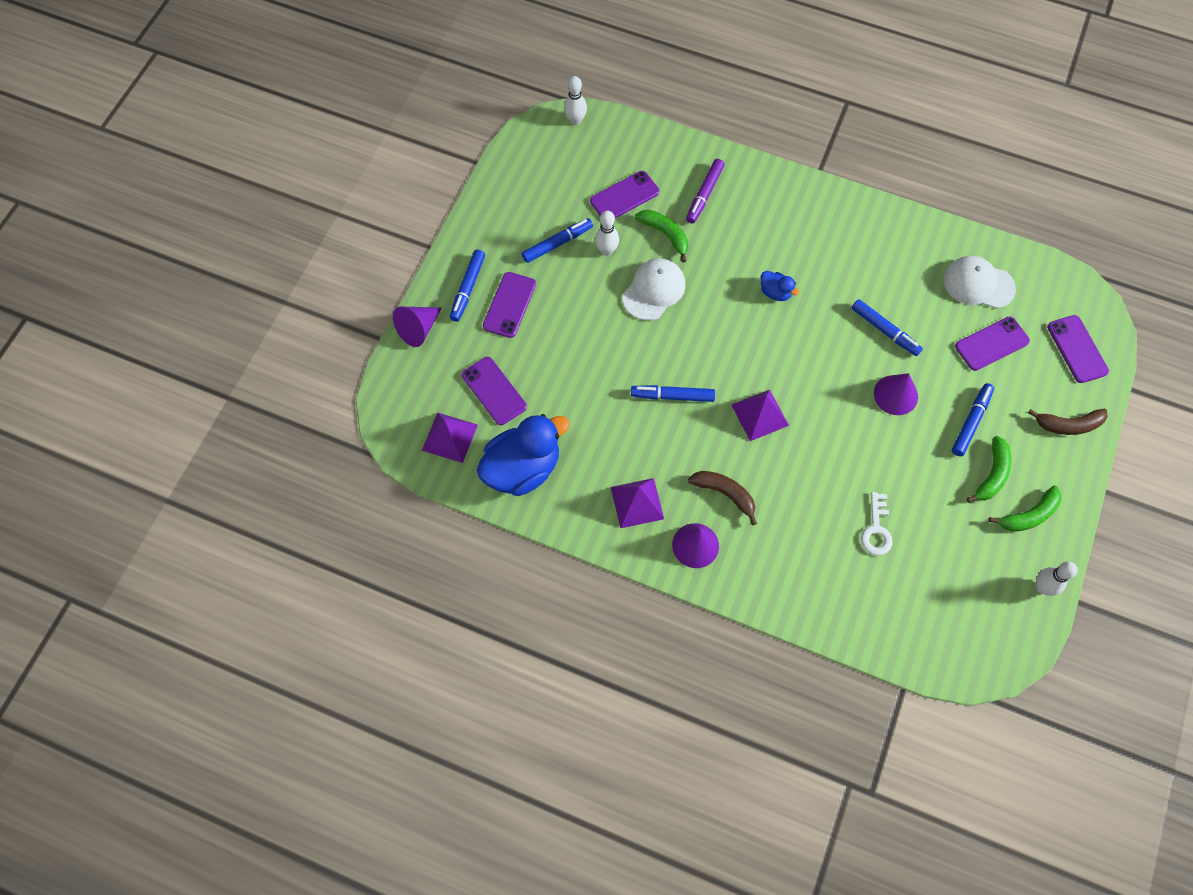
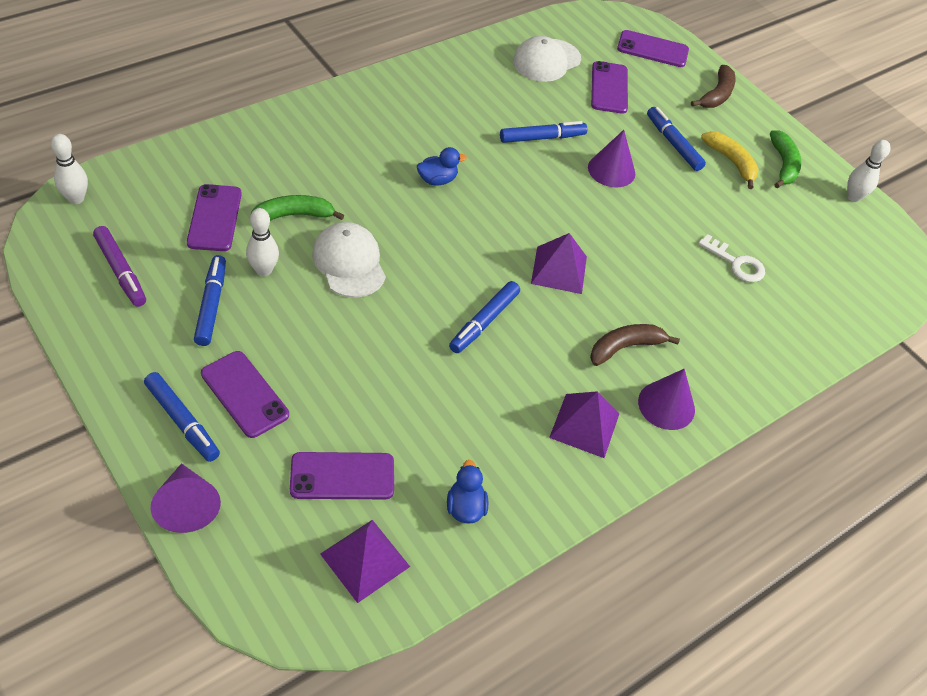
camera: 65 degrees left, 15 degrees down
(523, 468) = (465, 507): blue duck -> blue duck, size x0.45
(704, 194) = (279, 160): purple marker -> purple marker (120, 271)
(992, 474) = (731, 162): green banana -> yellow banana

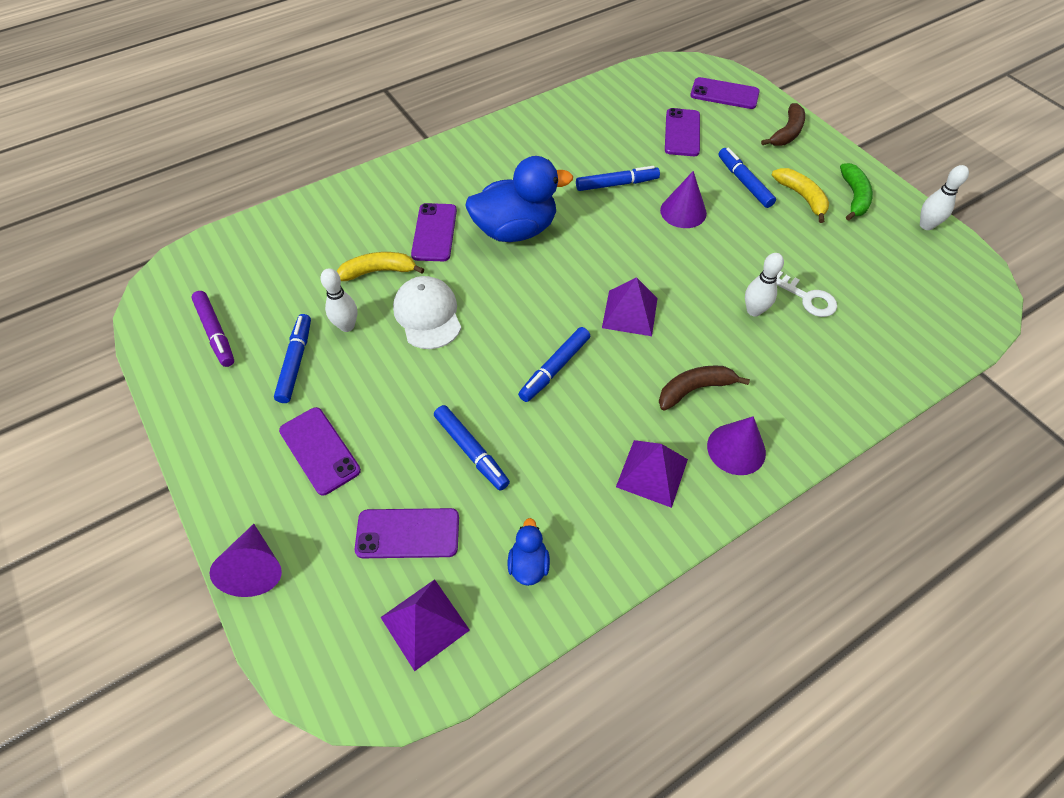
camera: 10 degrees right, 5 degrees up
(76, 198) = (182, 265): white bowling pin -> white bowling pin (754, 311)
(182, 420) = (258, 479): blue marker -> blue marker (471, 450)
(215, 218) = (306, 277): purple phone -> purple phone (434, 232)
(293, 215) = (378, 271): green banana -> yellow banana
(437, 180) = (515, 230): blue duck -> blue duck, size x2.20
(546, 60) = (622, 111): white cap -> none

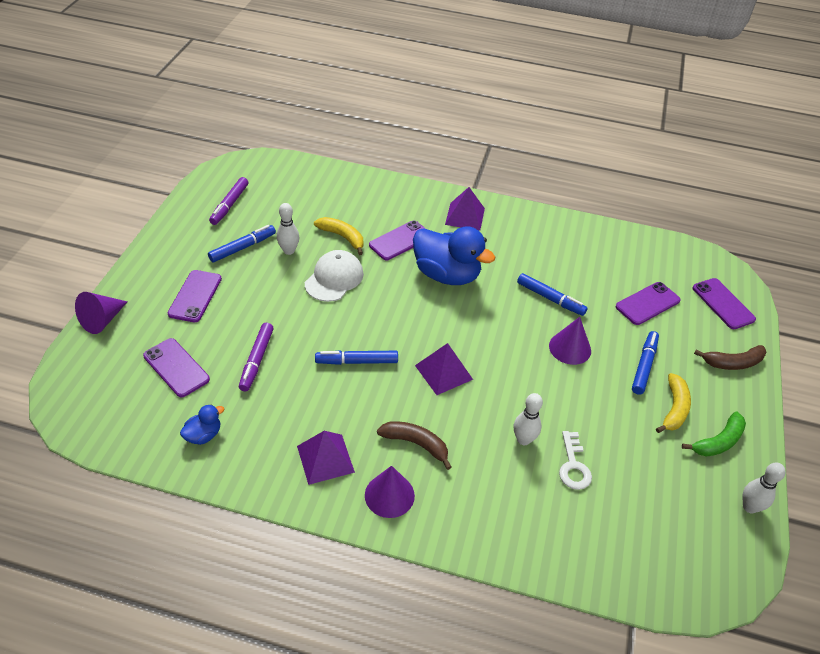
camera: 45 degrees right, 10 degrees down
(424, 623) = (127, 411): purple pyramid -> purple pyramid (465, 216)
(471, 450) = (257, 360): blue marker -> purple marker

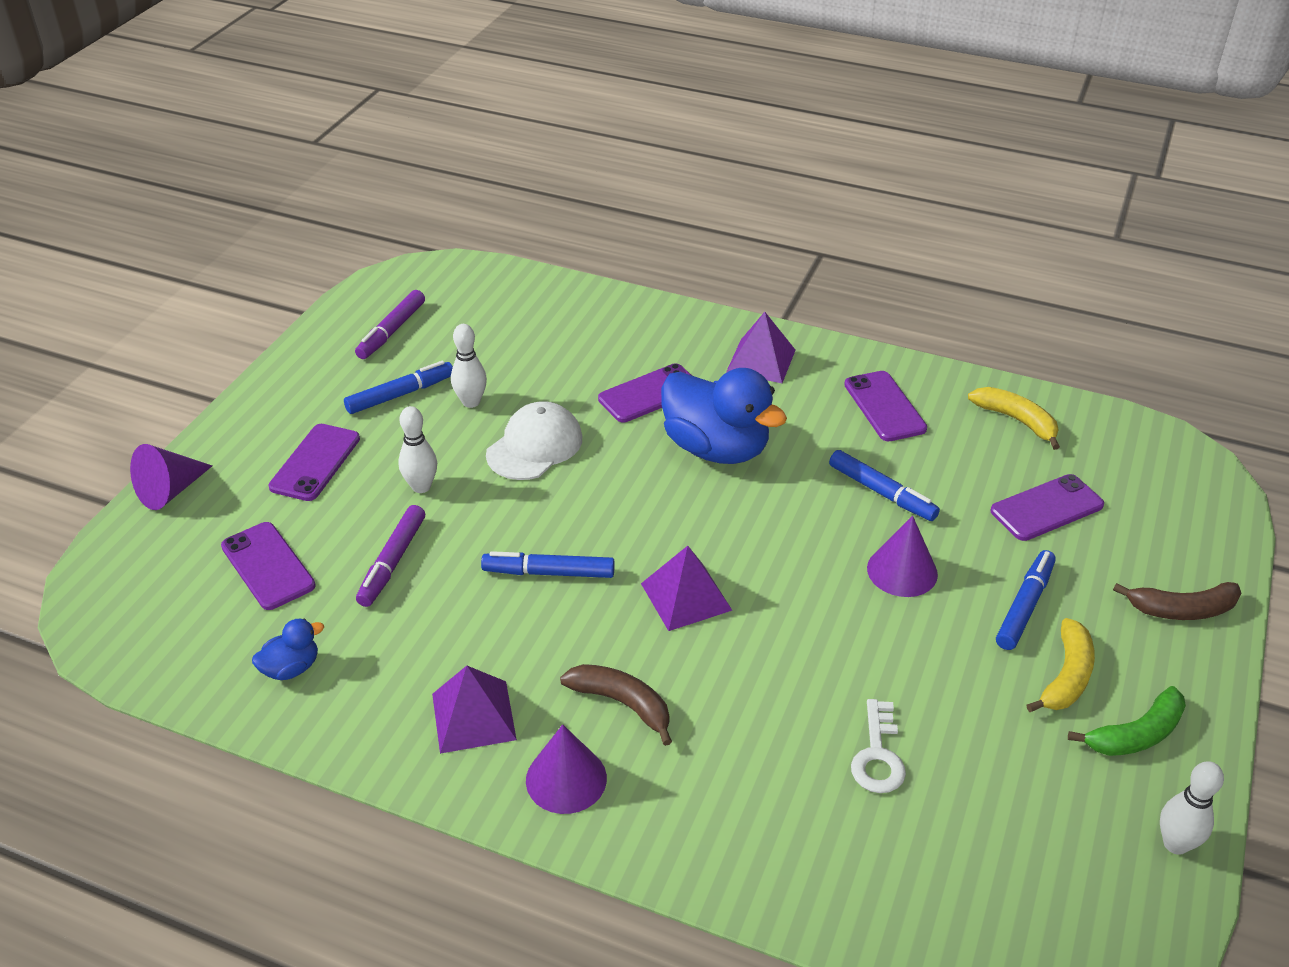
camera: 10 degrees right, 5 degrees down
(342, 237) = (559, 385): yellow banana -> yellow banana (1016, 420)
(523, 439) = (800, 709): white bowling pin -> white bowling pin (421, 486)
(723, 304) = (1179, 514): purple phone -> purple phone (884, 406)

